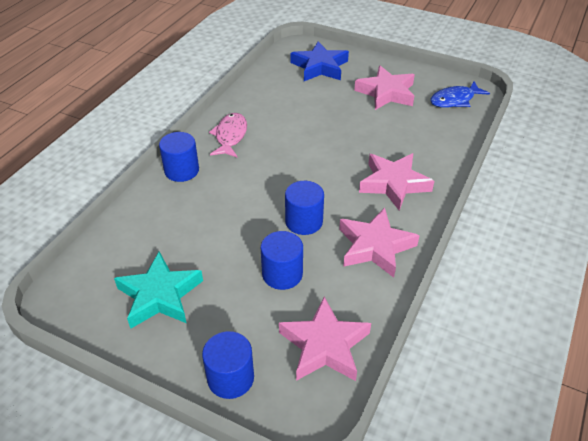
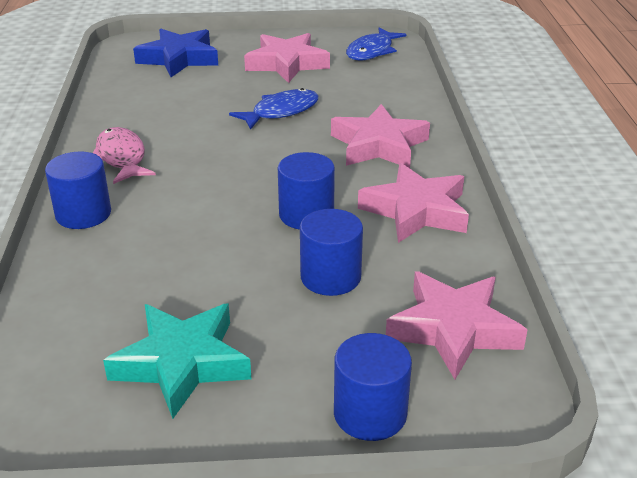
camera: 30 degrees left, 10 degrees down
(351, 133) = (281, 112): none -> blue fish

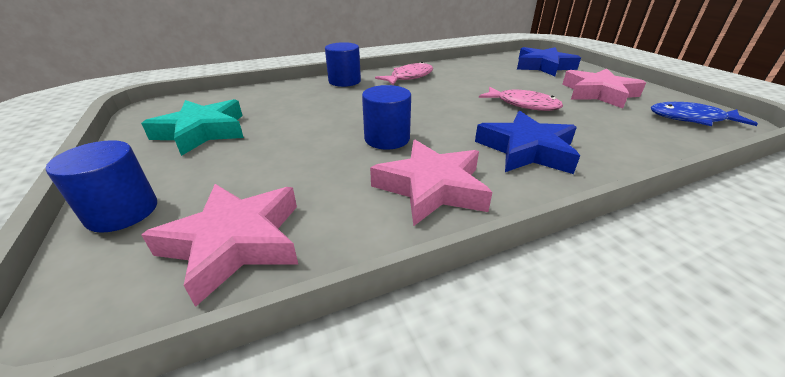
camera: 70 degrees right, 0 degrees up
(281, 112) = (523, 104): blue fish -> pink fish
(330, 277) = (306, 163): blue cylinder -> none
(379, 145) = (526, 150): pink star -> blue star

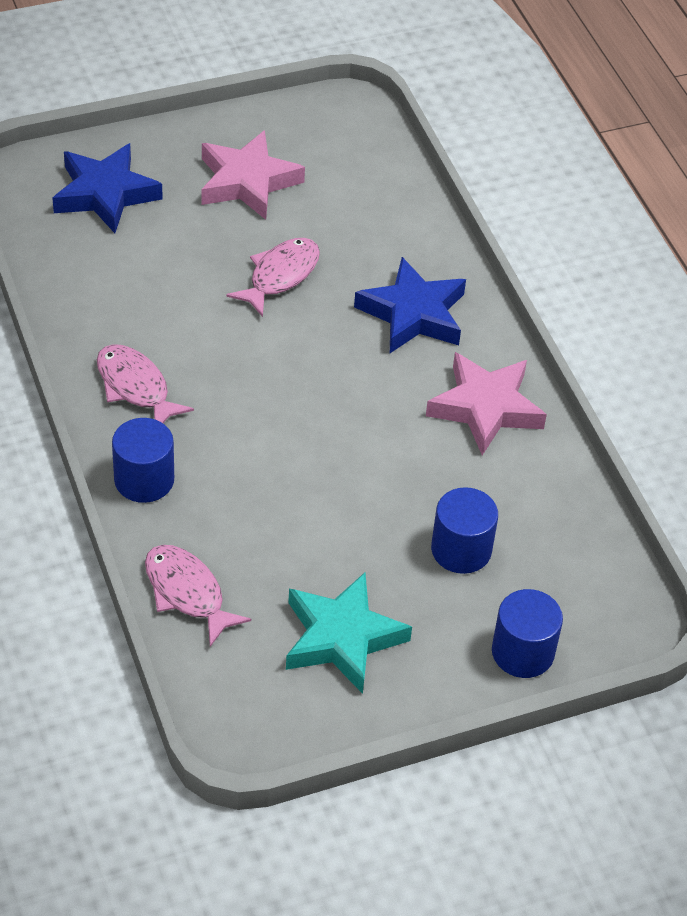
camera: 90 degrees left, 15 degrees up
(235, 242) = (565, 551): pink star -> none
(263, 92) = (187, 593): none -> pink fish
(387, 139) = (377, 435): blue cylinder -> blue cylinder (461, 549)
(691, 119) = (343, 139): blue fish -> none

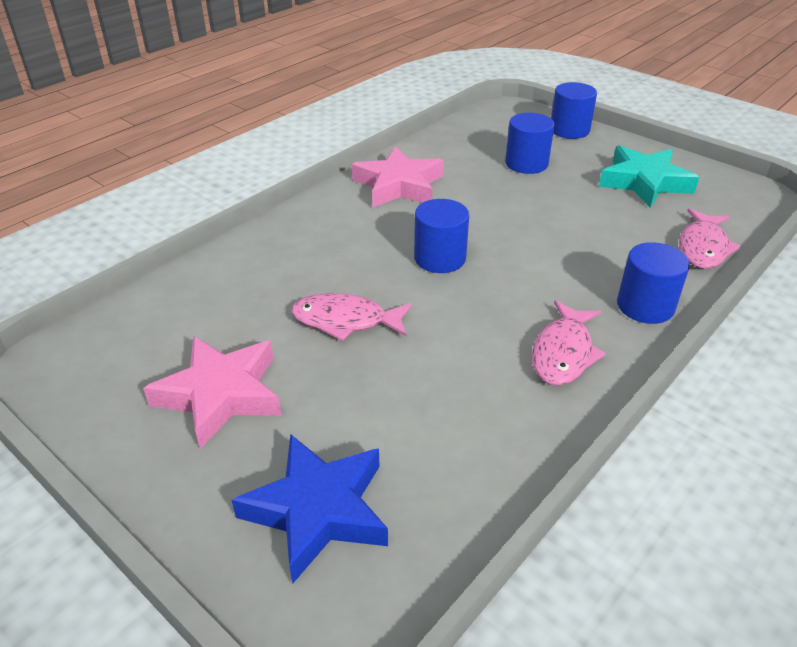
camera: 115 degrees left, 10 degrees down
(324, 375) = (440, 258): none -> blue cylinder
(413, 314) = (332, 239): blue star -> none

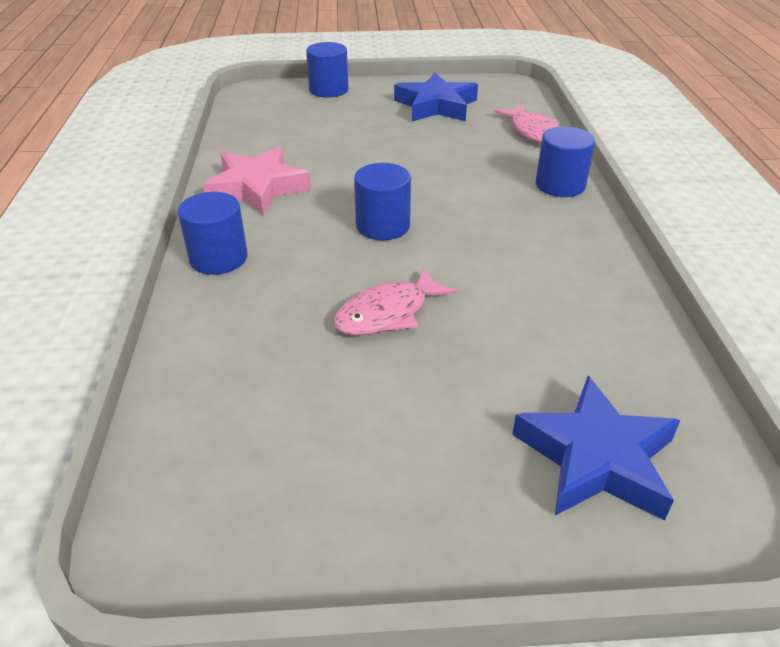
camera: 45 degrees left, 0 degrees up
(220, 394) = (383, 439): pink star -> none
(526, 163) = (335, 127): blue cylinder -> blue cylinder (218, 258)
(563, 353) = (564, 242): pink fish -> none
(644, 182) = (436, 106): turquoise star -> blue star

